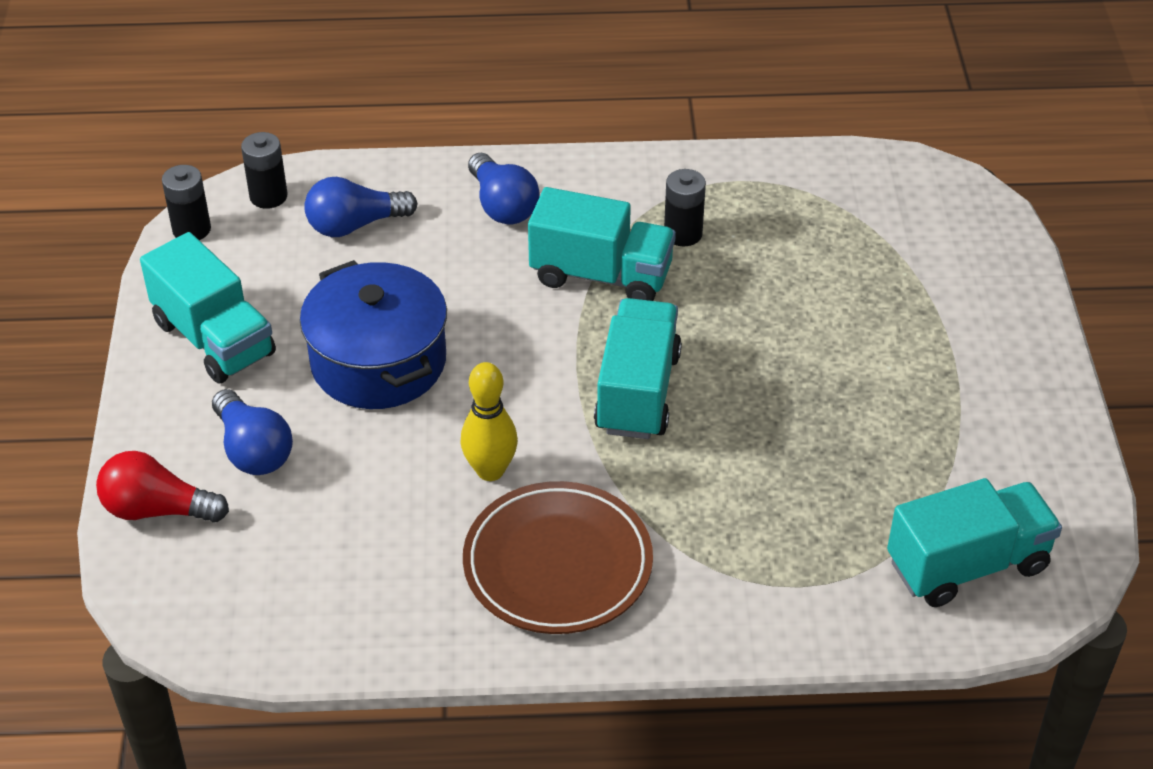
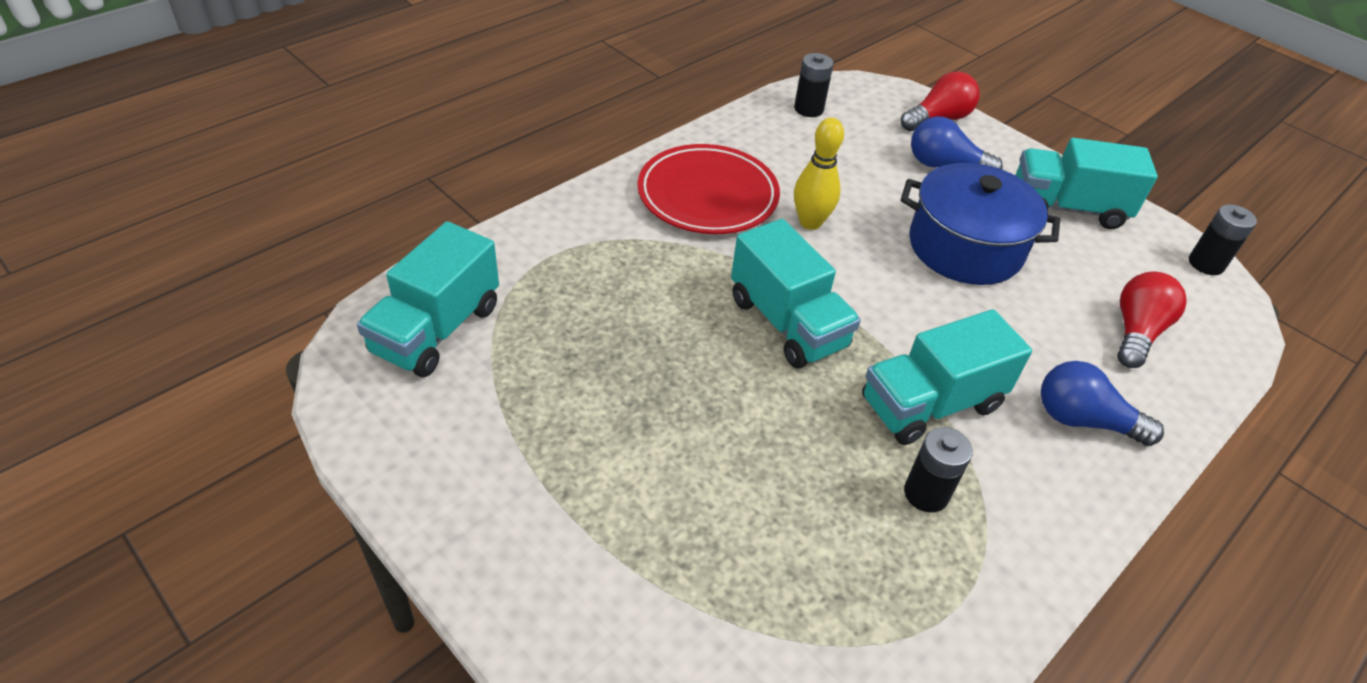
camera: 135 degrees right, 0 degrees up
(268, 196) = (1218, 317): black battery -> black battery (808, 109)
(355, 225) = (1136, 332): blue light bulb -> red light bulb
(557, 564) = (707, 195): brown plate -> red plate

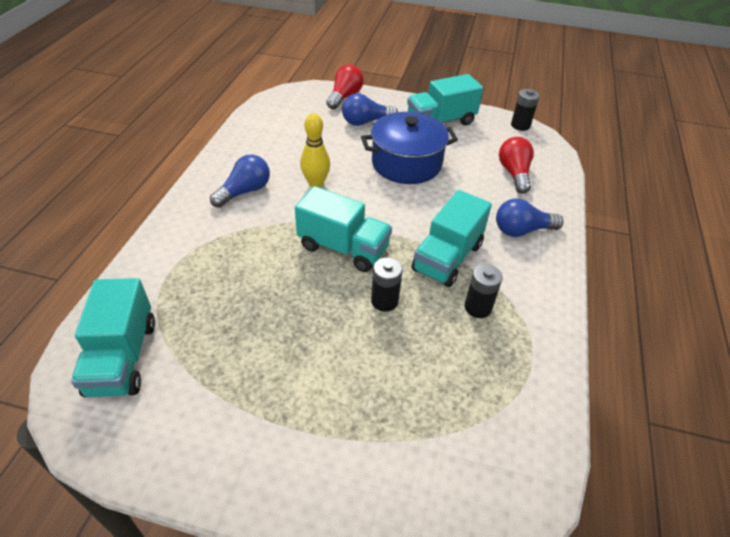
camera: 30 degrees left, 0 degrees up
(707, 195) = (244, 191): red plate -> blue light bulb
(808, 109) = (269, 116): black battery -> black battery (384, 301)

